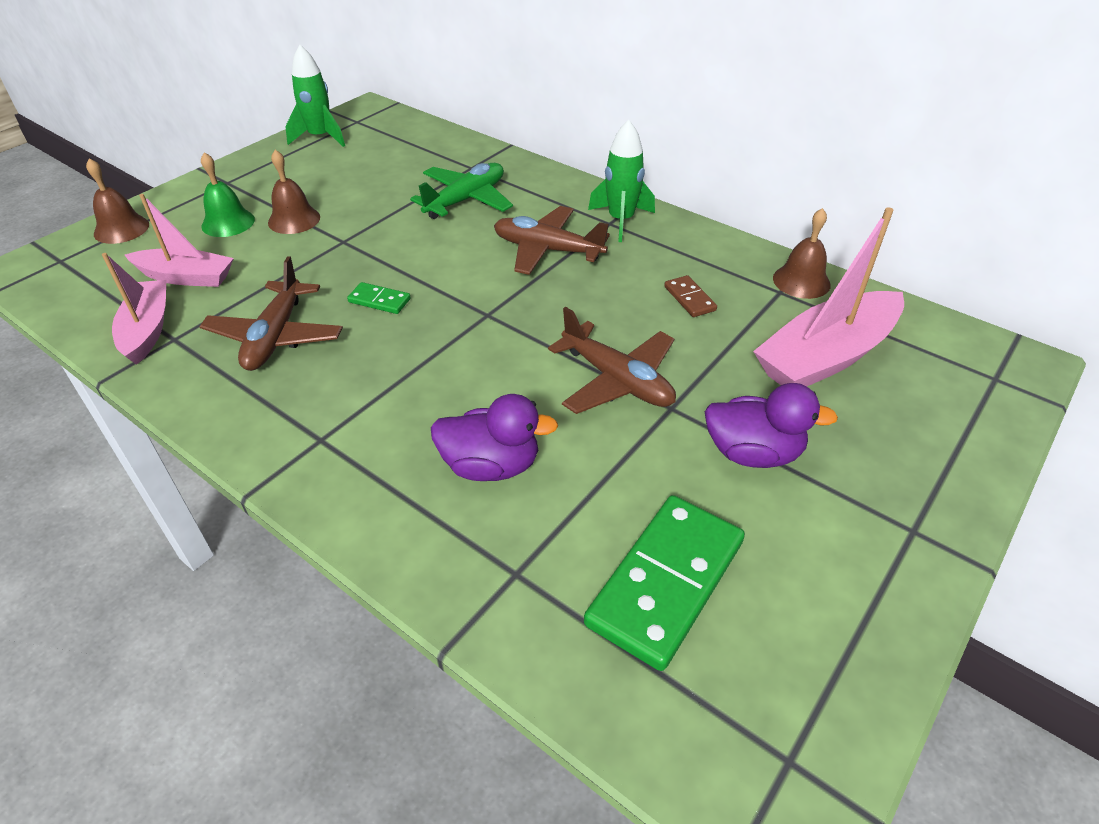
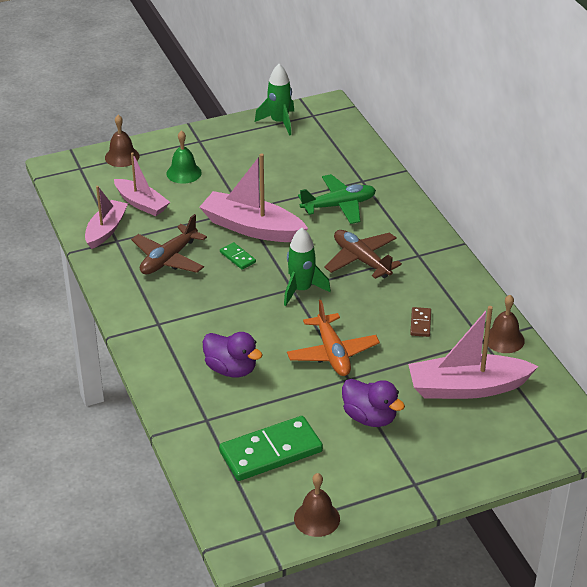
camera: 30 degrees right, 5 degrees down
(294, 220) = (223, 184): brown bell -> brown bell (317, 518)
(372, 258) = (252, 228): none -> pink boat
(617, 380) = (332, 353): brown plane -> orange plane
(621, 220) = (427, 256): green rocket -> green rocket (301, 290)

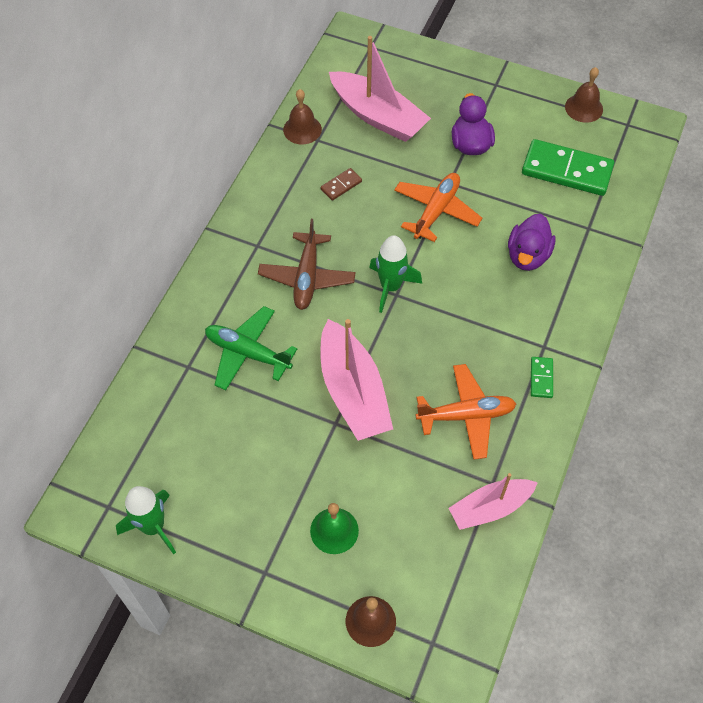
camera: 135 degrees left, 20 degrees up
(141, 203) = (421, 518): pink boat -> none
(169, 259) = (466, 415): brown plane -> orange plane
(231, 369) = (527, 256): purple duck -> purple duck turned 150 degrees counterclockwise
(237, 257) = (404, 366): green domino -> green domino (541, 378)

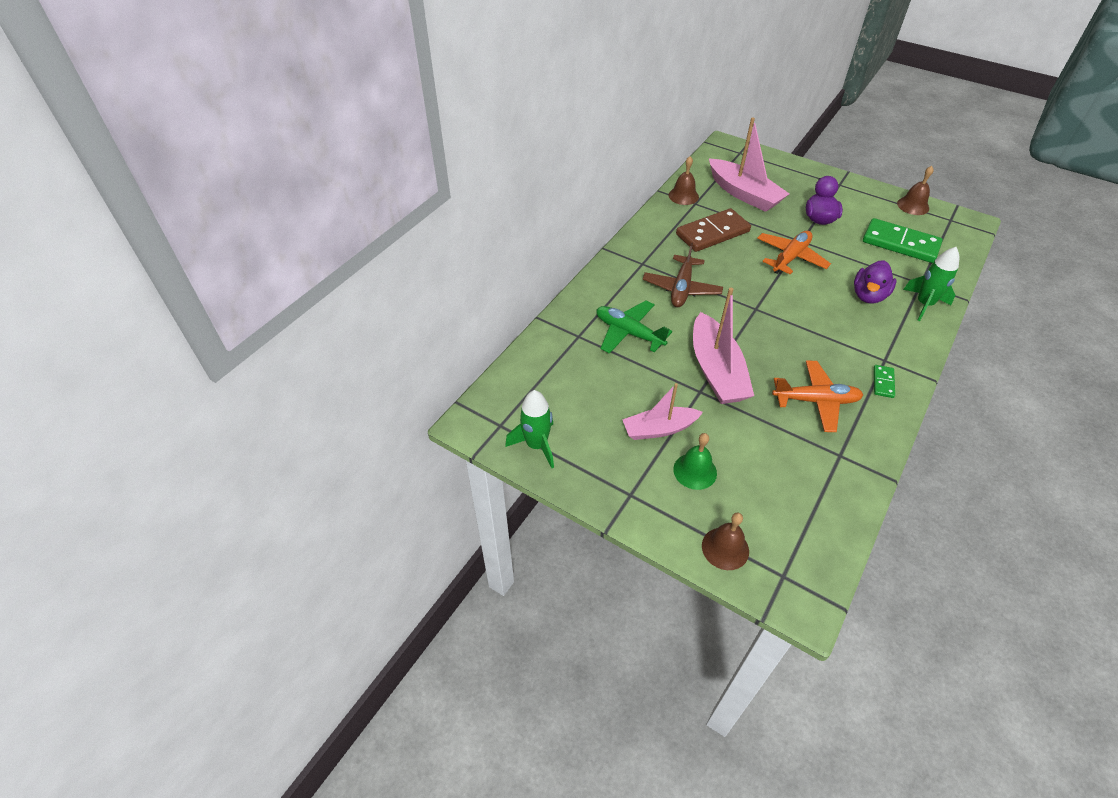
camera: 10 degrees right, 10 degrees down
(341, 185) = (712, 233): brown domino -> brown domino, size x2.20
(390, 287) = (751, 303): green rocket -> green rocket (924, 304)
(490, 508) = (838, 474): pink boat -> pink boat (659, 429)

